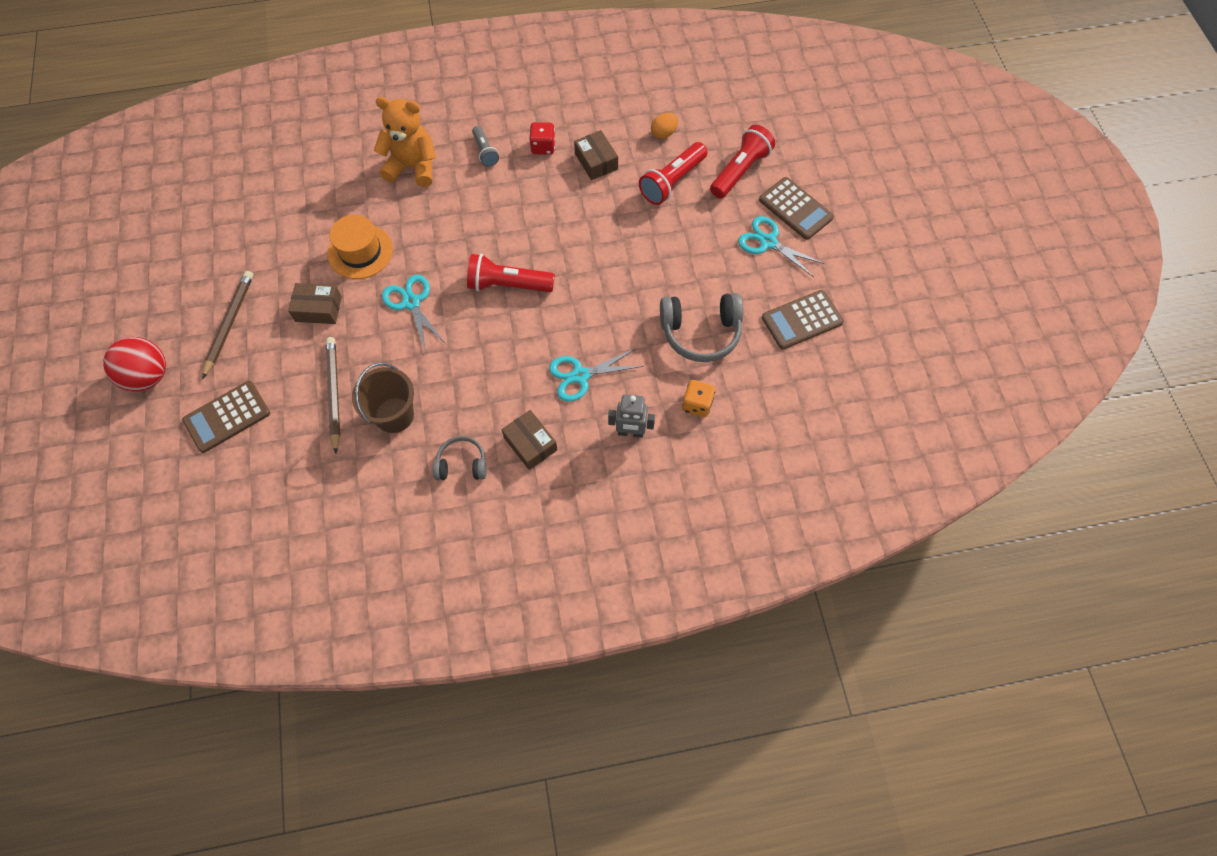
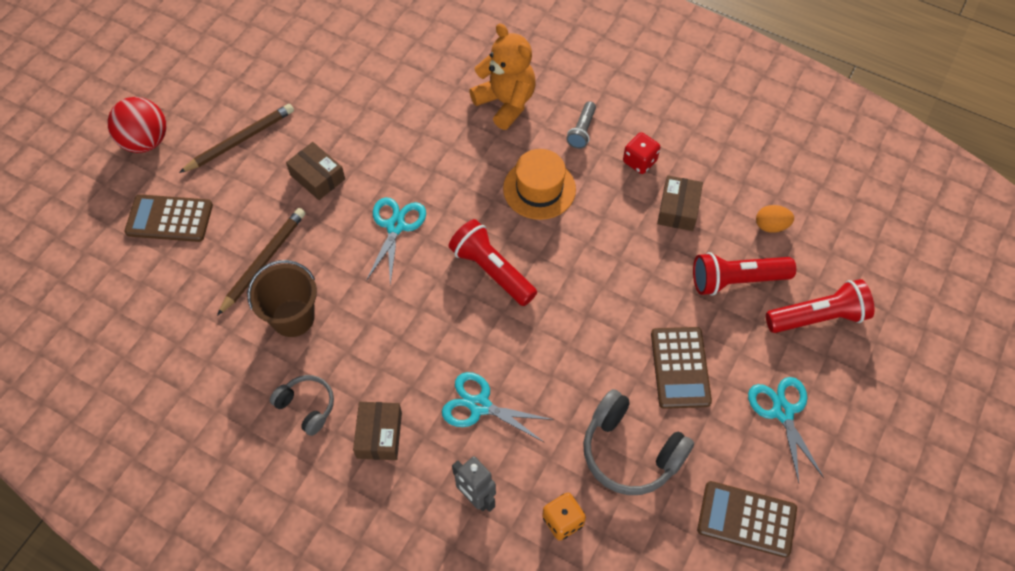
camera: 40 degrees right, 5 degrees down
(360, 251) = (395, 150): orange hat -> orange hat (539, 189)
(795, 209) = (844, 398): brown calculator -> brown calculator (680, 368)

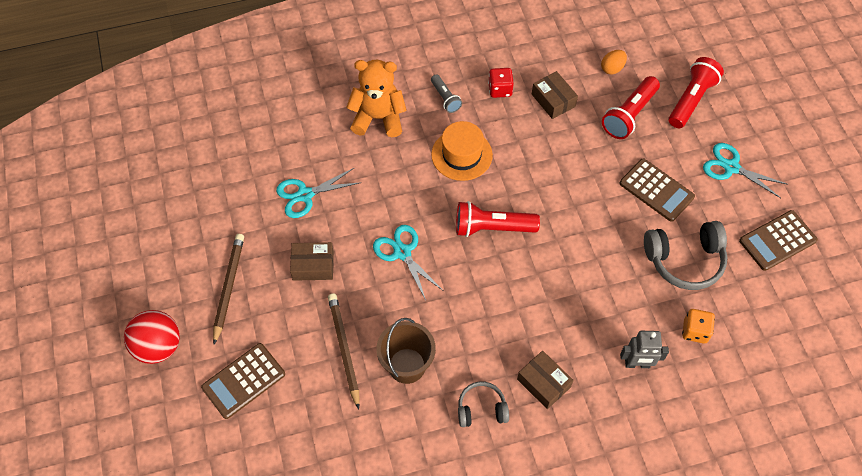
camera: 45 degrees left, 0 degrees up
(479, 406) = (578, 312): turquoise scissors -> turquoise scissors (305, 195)

